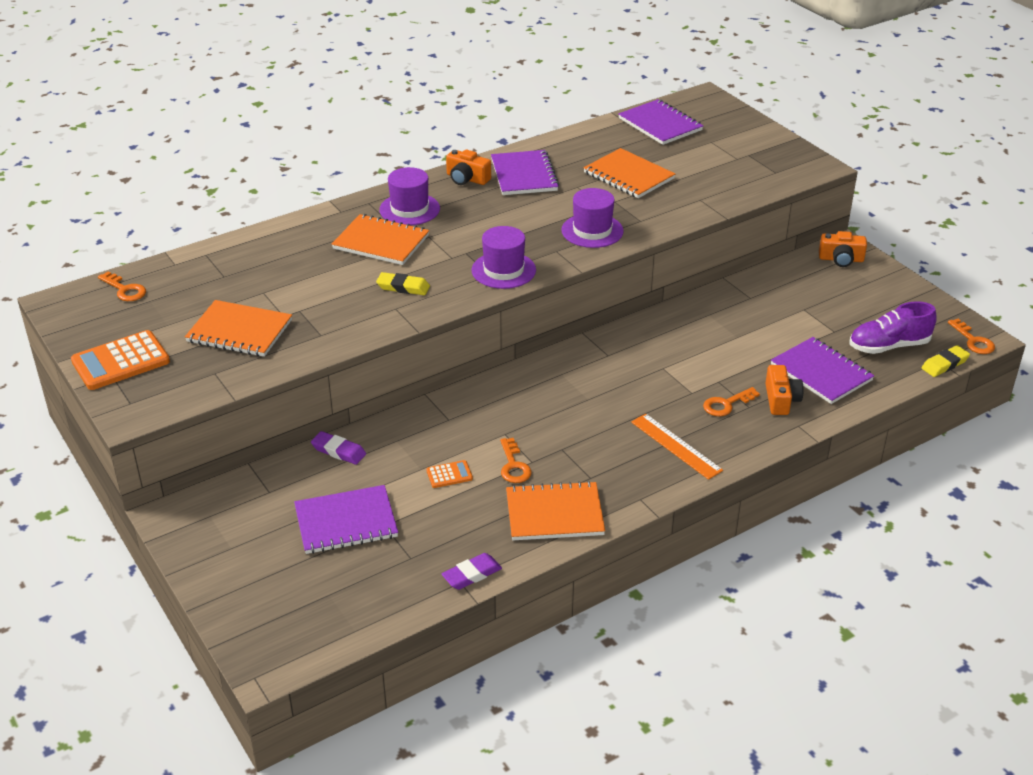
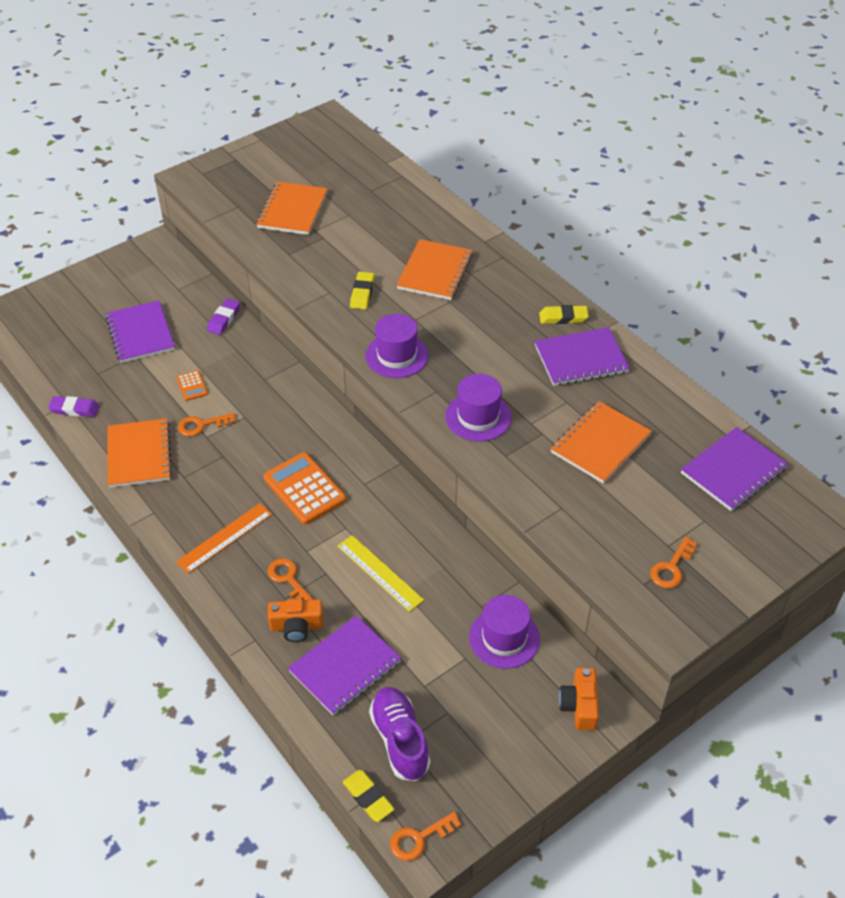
camera: 85 degrees right, 10 degrees up
(120, 361) = (252, 160): orange calculator -> orange calculator (304, 489)
(125, 290) = (346, 145): orange key -> orange key (671, 568)
(409, 209) = (496, 284): purple hat -> purple hat (504, 638)
(467, 179) = (563, 317): orange camera -> yellow eraser
(472, 574) = (74, 409): purple eraser -> purple eraser turned 45 degrees counterclockwise
(716, 350) = (379, 573): none -> yellow ruler

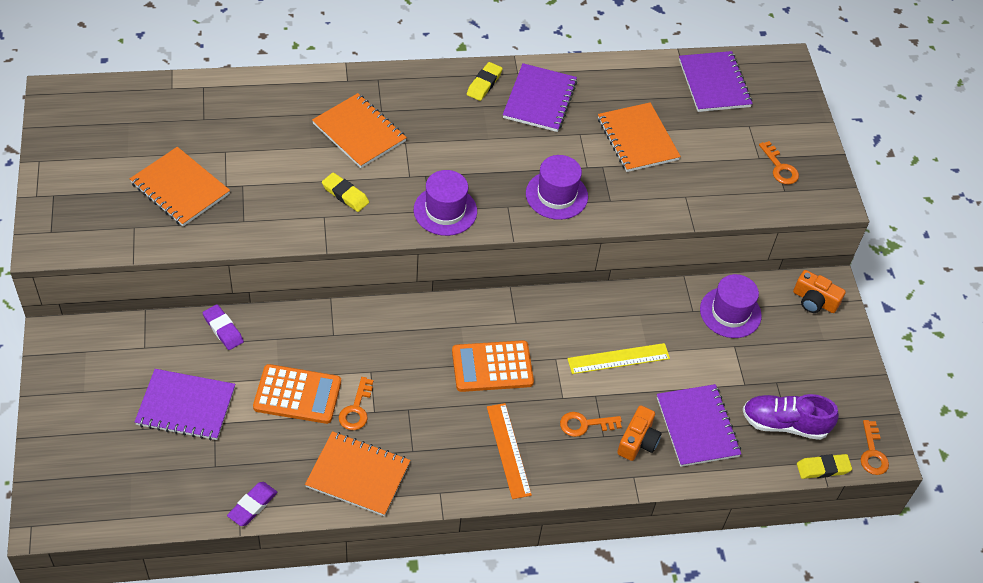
camera: 65 degrees left, 5 degrees up
(192, 386) = (297, 395): orange calculator -> orange calculator, size x2.03

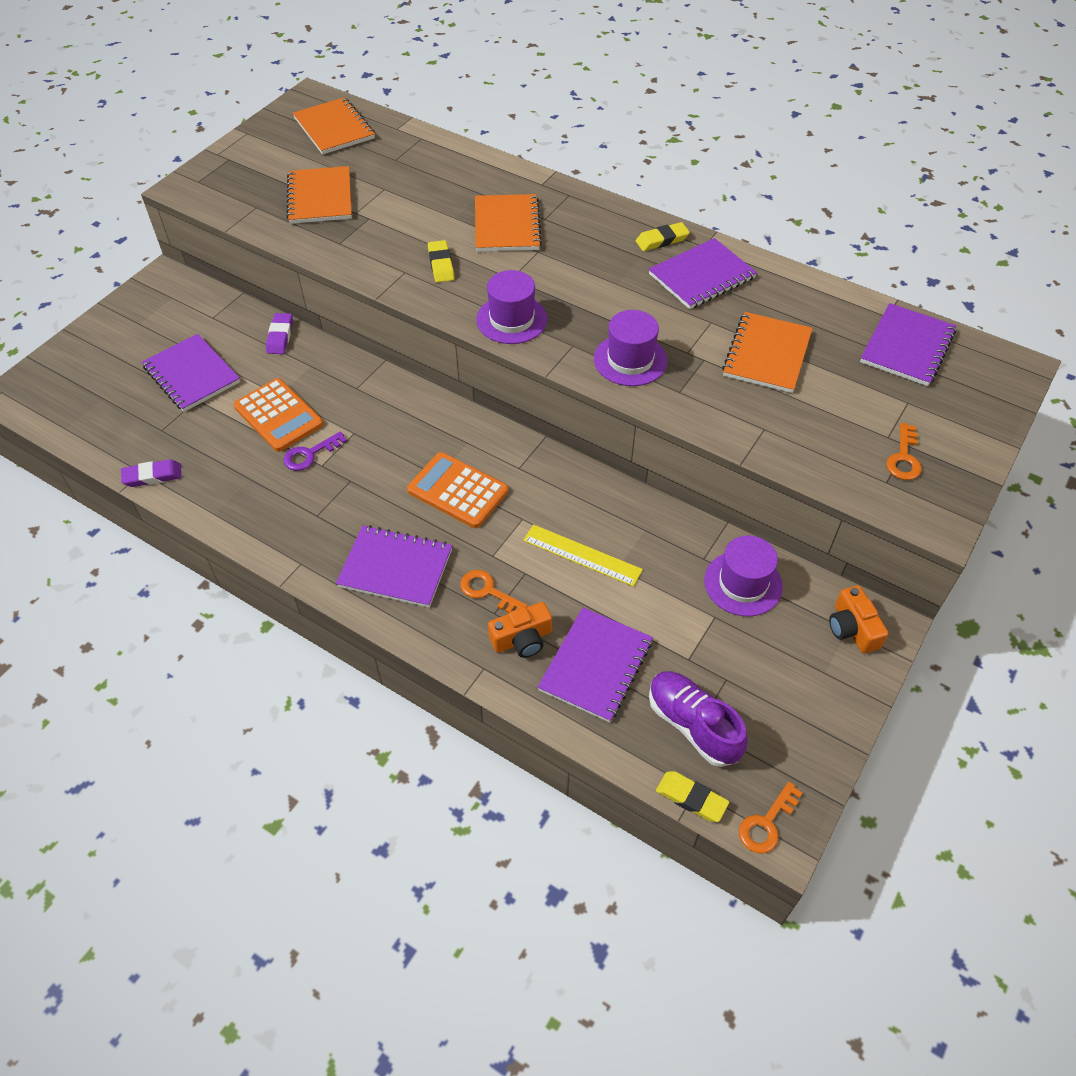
camera: 45 degrees right, 0 degrees up
(356, 409) = (310, 454): orange key -> purple key
(358, 475) = (253, 505): orange notebook -> orange notebook (334, 128)
(508, 450) = (396, 568): orange ruler -> purple notebook

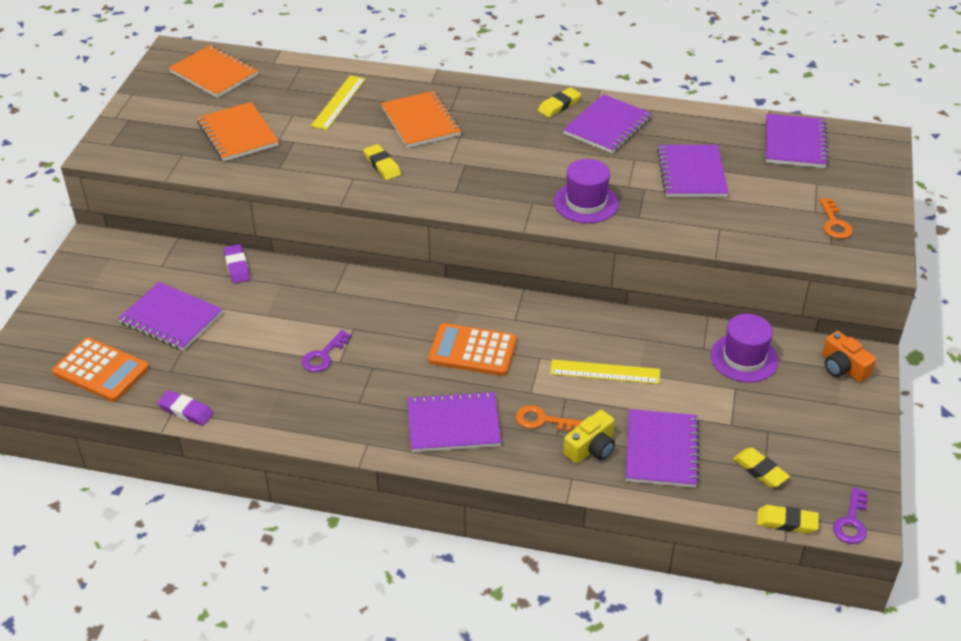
camera: 20 degrees left, 10 degrees down
(152, 476) = (186, 411): purple eraser -> purple eraser turned 60 degrees clockwise
(278, 416) = (275, 332): orange calculator -> orange calculator (101, 370)
(436, 185) = (339, 102): none -> yellow ruler
(511, 319) = (469, 194): purple hat -> none
(522, 639) = (591, 448): orange camera -> yellow camera
(693, 725) = (760, 470): purple shoe -> yellow eraser
(766, 823) = (851, 522): orange key -> purple key
(767, 354) = (691, 173): orange notebook -> purple notebook

